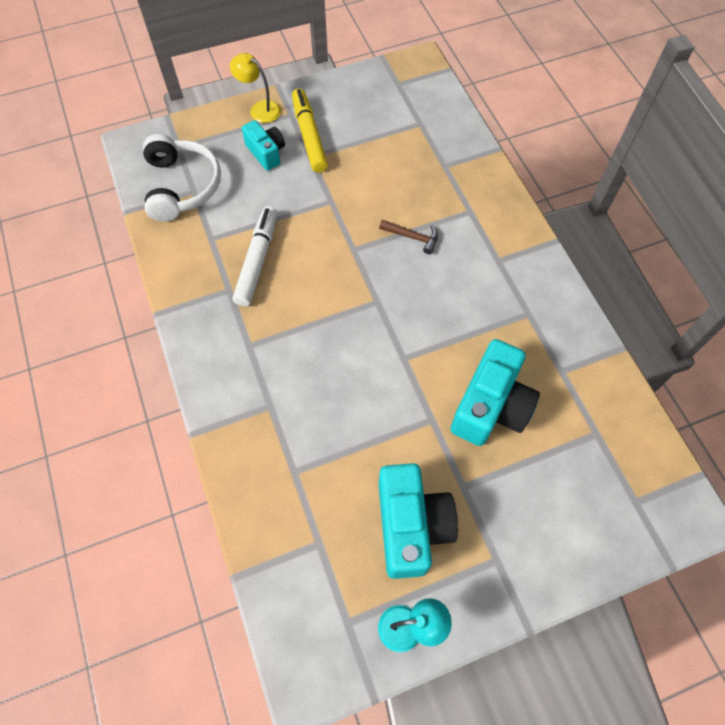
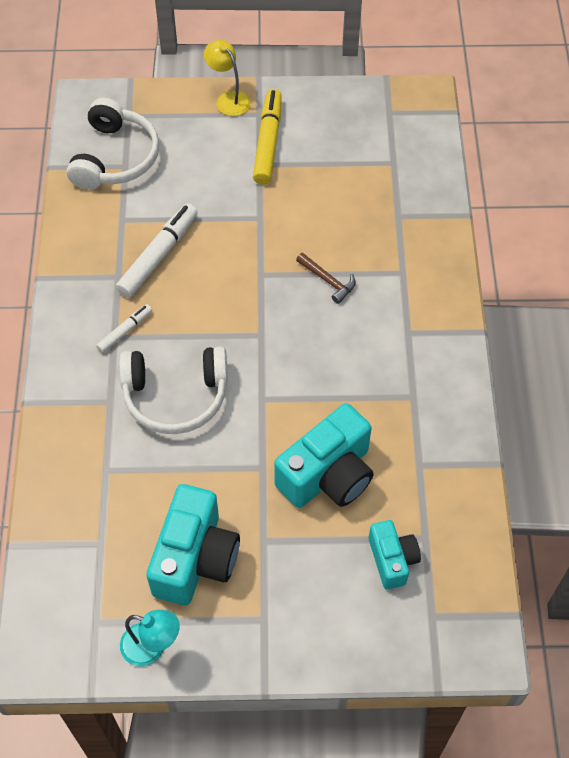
camera: 20 degrees right, 5 degrees down
(256, 337) = (125, 331): none -> white marker
(266, 153) = (215, 147): turquoise camera -> turquoise camera (392, 560)
(327, 381) = (175, 395): none -> white headphones

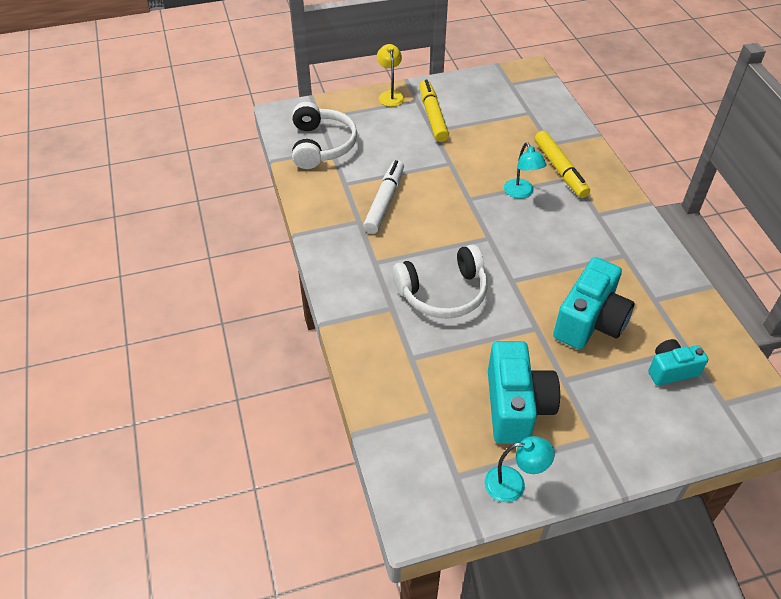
camera: 15 degrees left, 10 degrees down
(125, 331) = (382, 257): white marker -> none
(228, 99) = (390, 95): yellow lamp -> yellow lamp turned 45 degrees clockwise
(328, 281) = (521, 193): brown hammer -> turquoise lamp
(391, 257) = (560, 170): none -> yellow marker
(392, 560) = (671, 370): turquoise camera -> turquoise camera turned 75 degrees counterclockwise

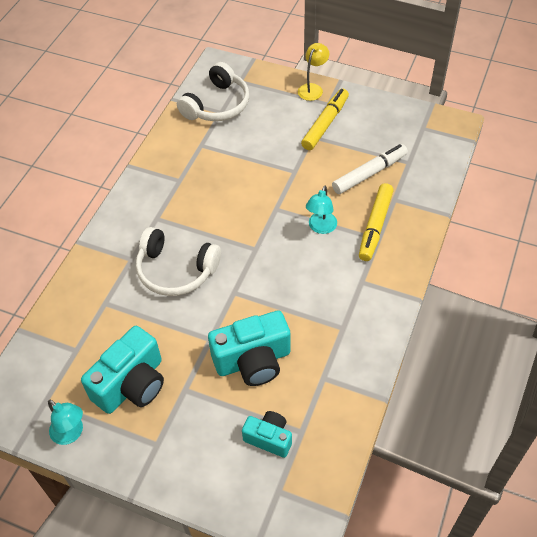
camera: 40 degrees right, 5 degrees up
(385, 201) = (213, 175): white marker -> white marker (369, 173)

